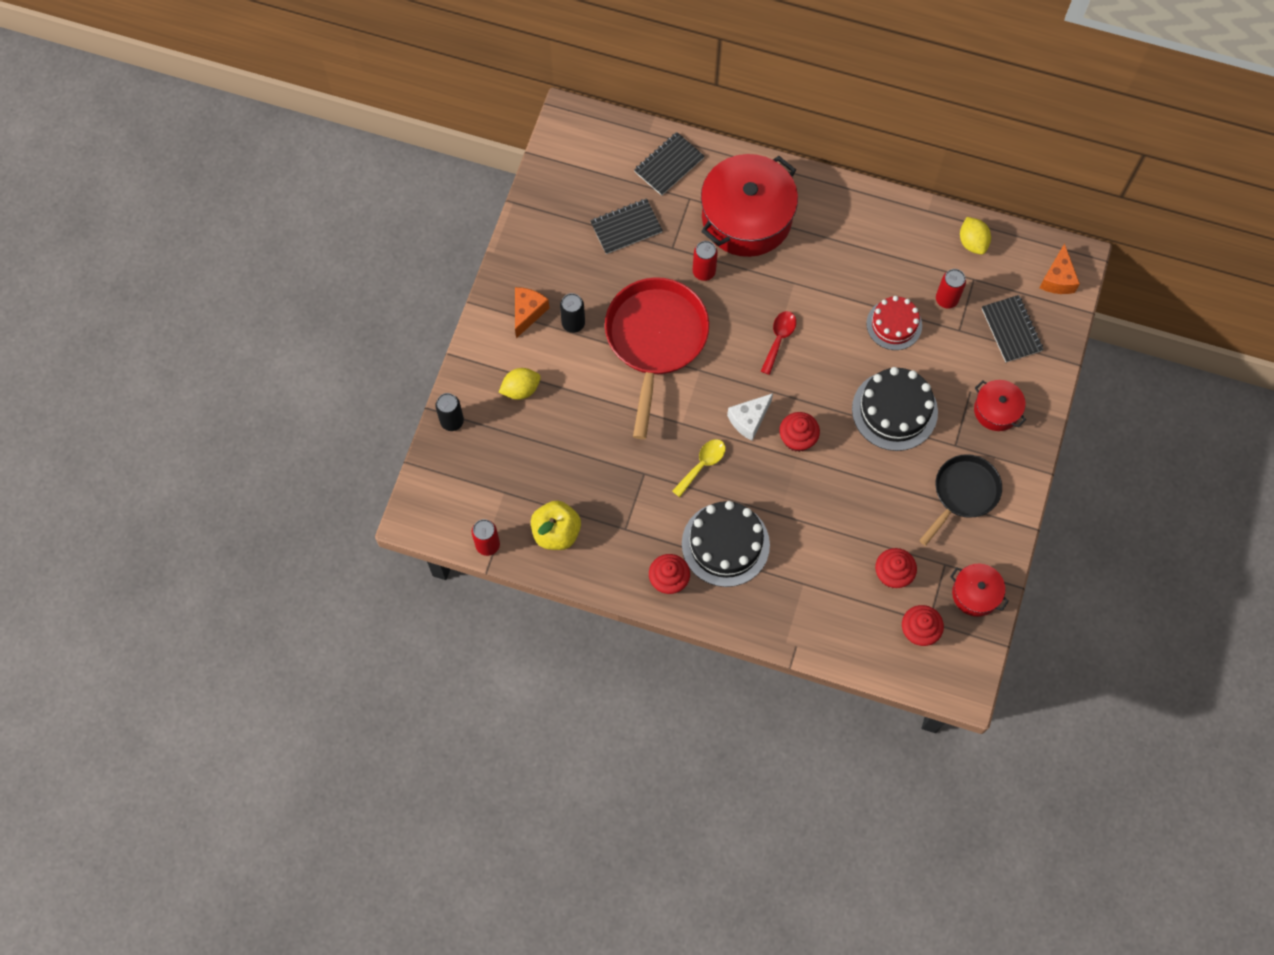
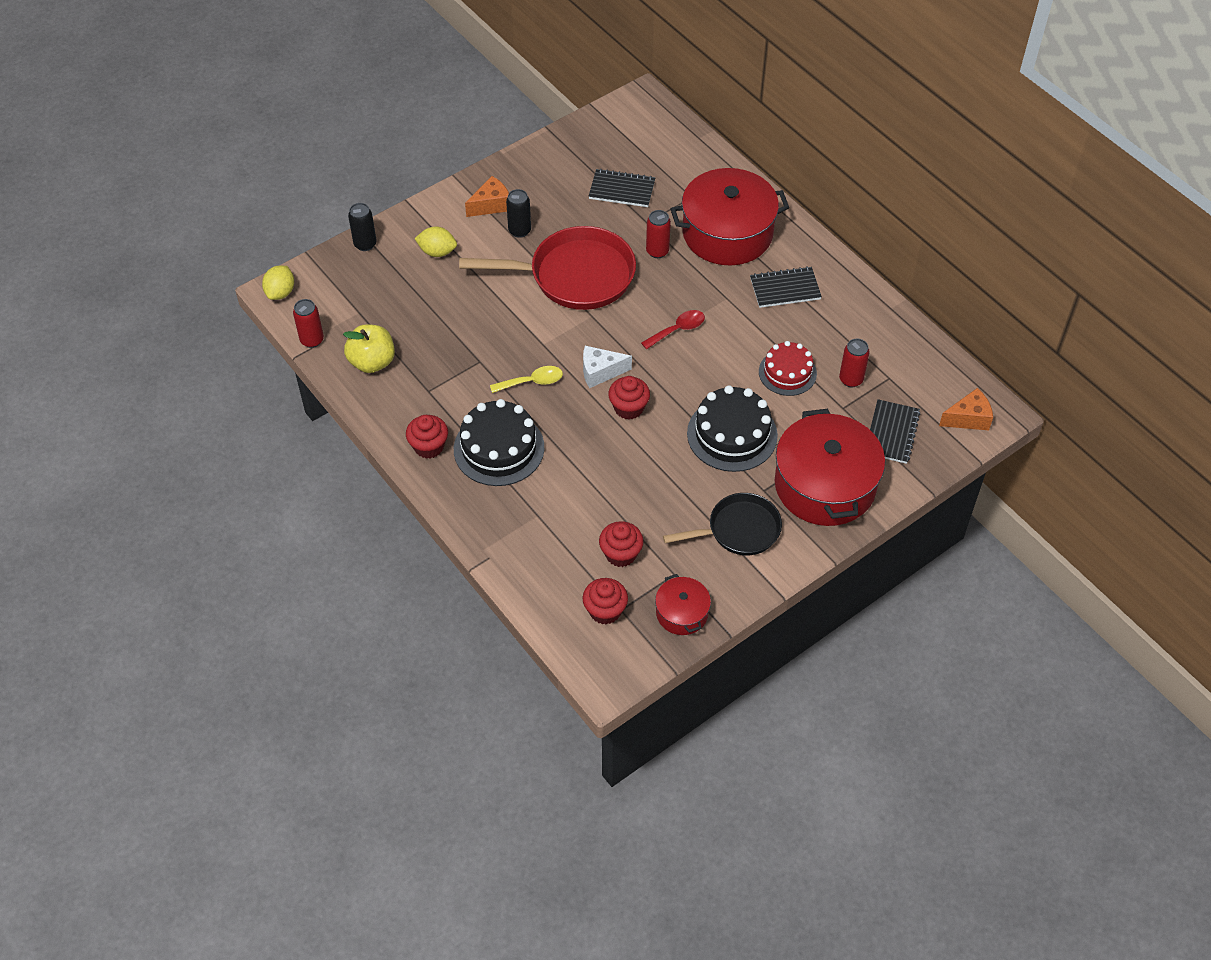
camera: 35 degrees right, 15 degrees down
(655, 340) = (575, 276): red pan -> red pan turned 45 degrees clockwise
(669, 165) = (695, 166): black notebook -> black notebook (785, 289)
(972, 242) = (911, 351): yellow lemon -> yellow lemon (280, 292)
(996, 410) = (825, 485): red pot -> red pot, size x2.05
(1057, 279) = (968, 418): orange cheese -> orange cheese turned 150 degrees counterclockwise

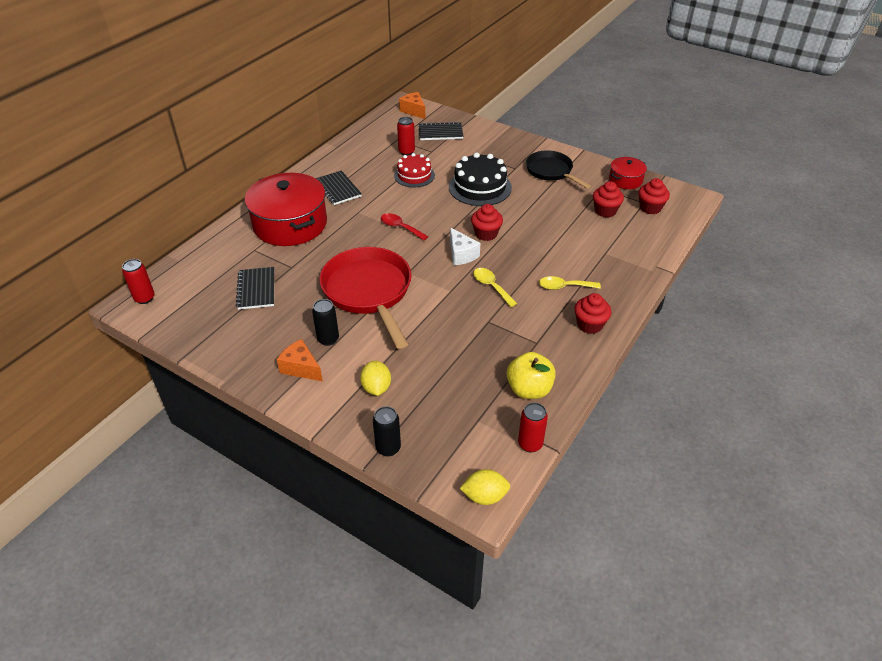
camera: 110 degrees left, 10 degrees down
(499, 448) = (564, 287): black cake -> yellow spoon
(657, 251) = (323, 254): red can -> red can (144, 298)
(825, 485) = (495, 148): red pot -> none

